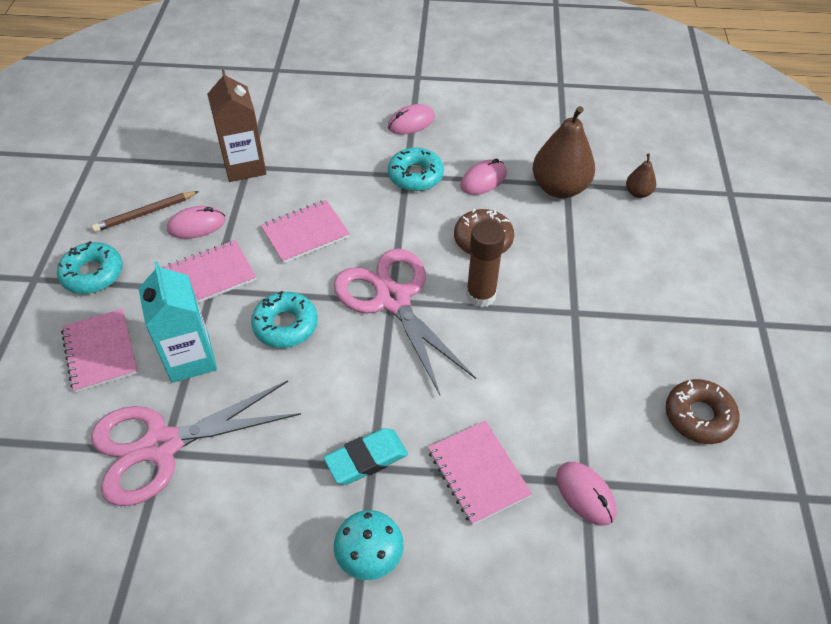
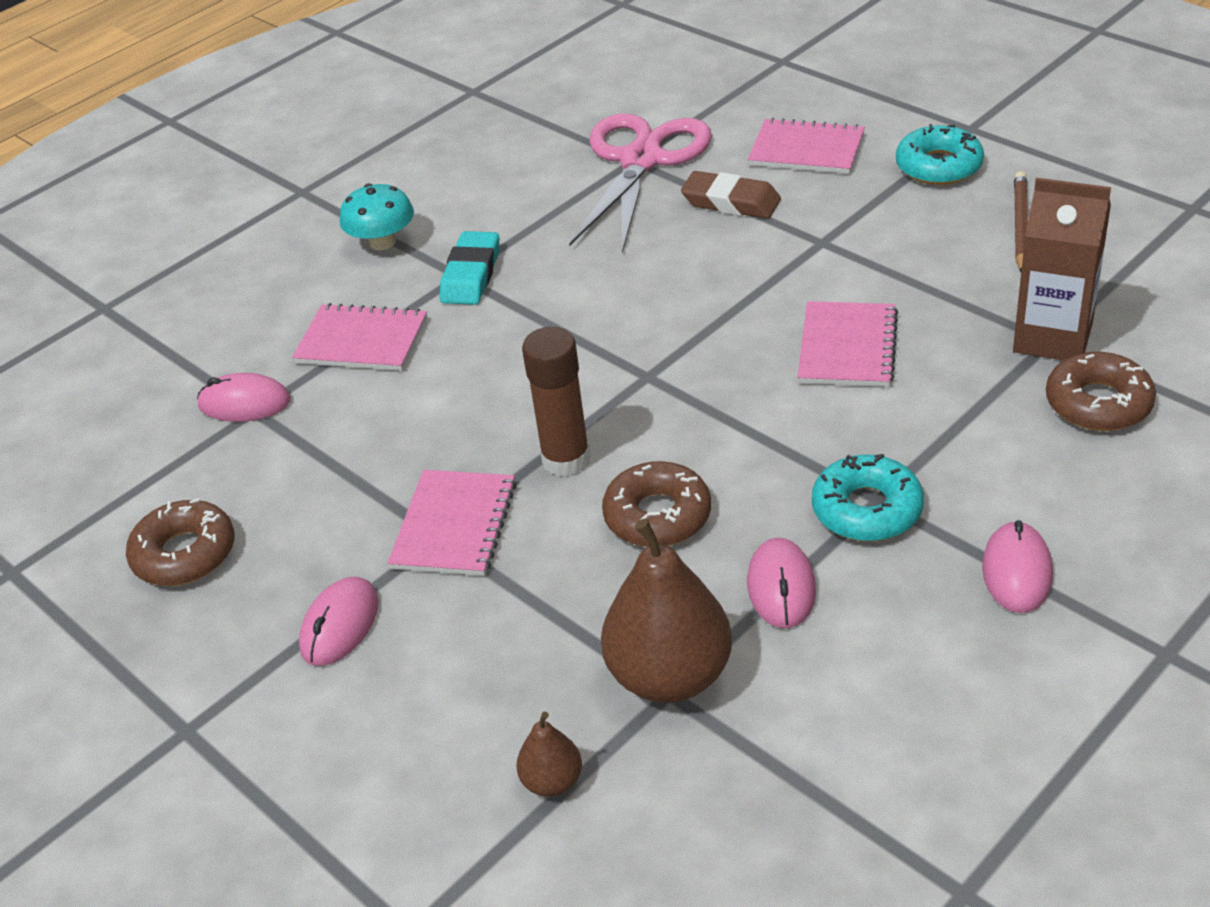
camera: 135 degrees right, 10 degrees down
(190, 358) = (731, 202): turquoise carton -> brown eraser
(196, 225) = (955, 260): pink mouse -> pink mouse (340, 625)
(210, 275) = (847, 247): pink notebook -> pink notebook (454, 525)
(285, 136) = (1098, 403): none -> brown donut
(285, 325) = (704, 279): turquoise donut -> none
(392, 299) = (649, 377): pink scissors -> none

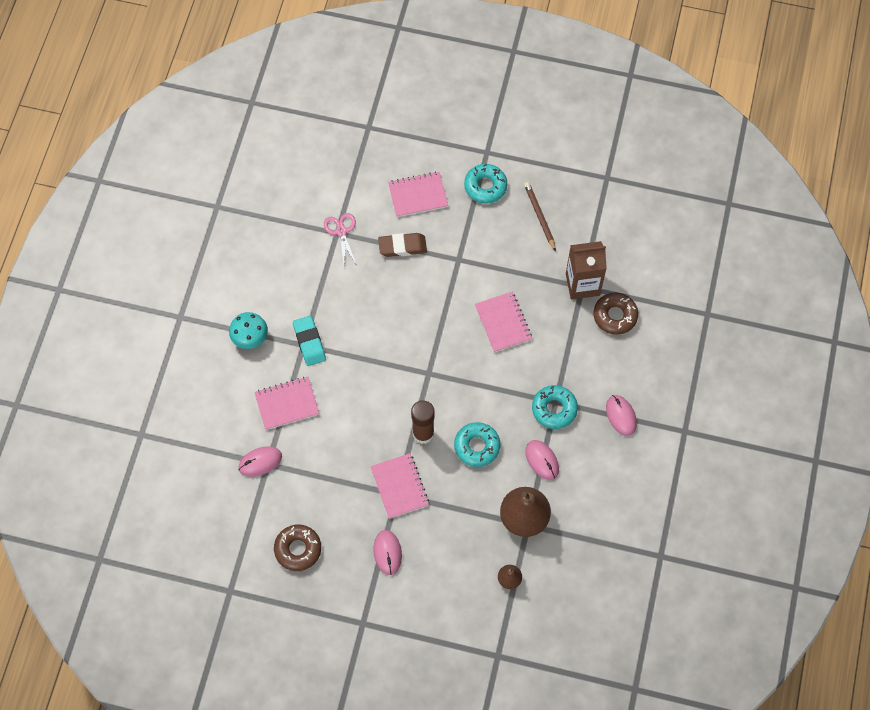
camera: 35 degrees left, 25 degrees up
(641, 160) = (341, 231): pink scissors -> pink scissors, size x0.49
(657, 515) = (477, 446): brown donut -> turquoise donut

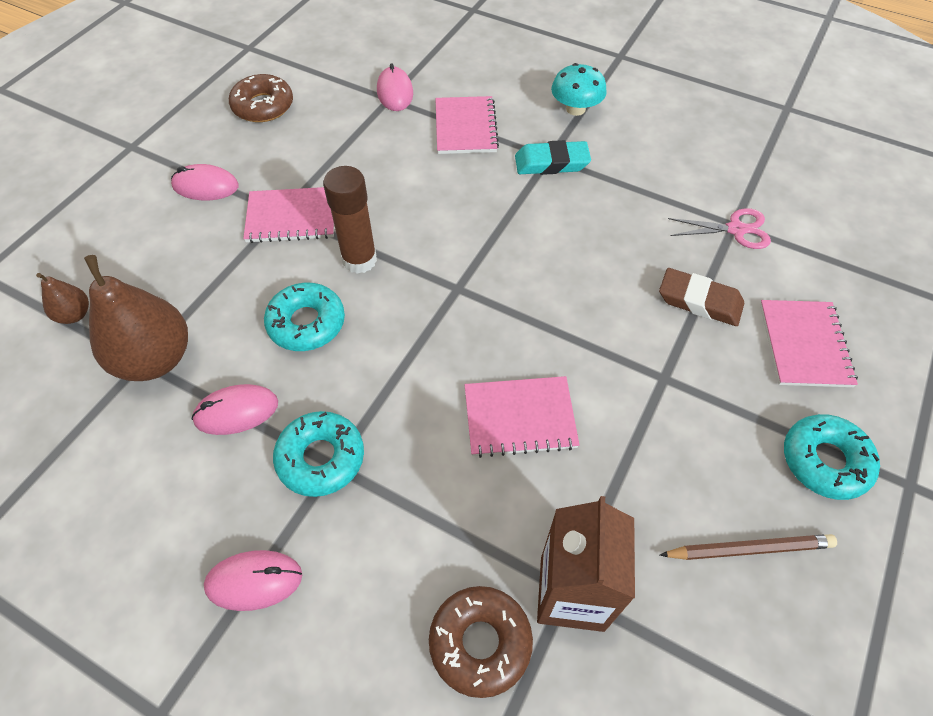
camera: 105 degrees right, 10 degrees down
(402, 247) = (699, 301): brown eraser -> brown eraser turned 75 degrees counterclockwise

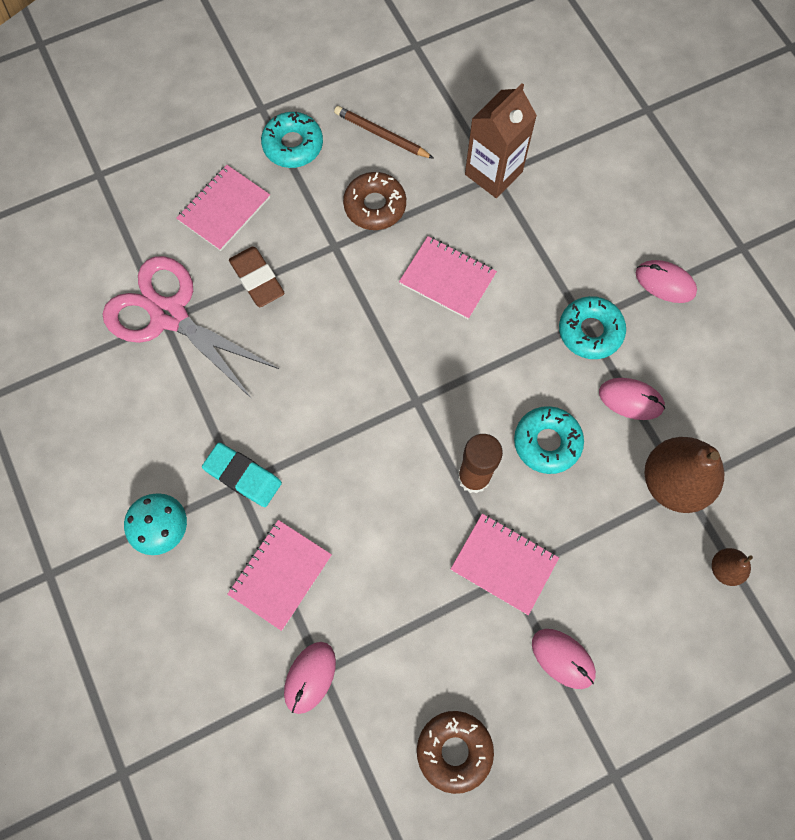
camera: 145 degrees left, 15 degrees up
(480, 642) = (558, 181): brown donut -> brown donut (375, 206)
(736, 229) = (168, 315): pink scissors -> pink scissors, size x2.03

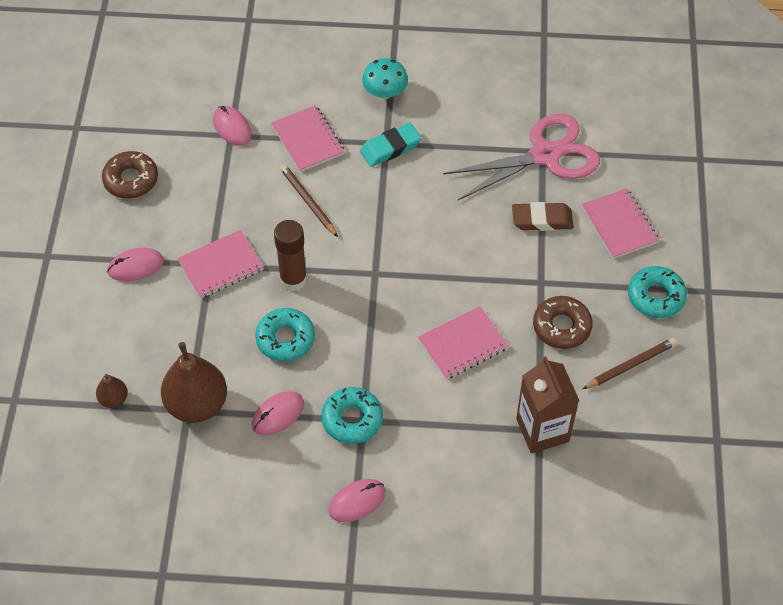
camera: 120 degrees right, 15 degrees down
(366, 522) = (308, 201): none -> brown pencil

